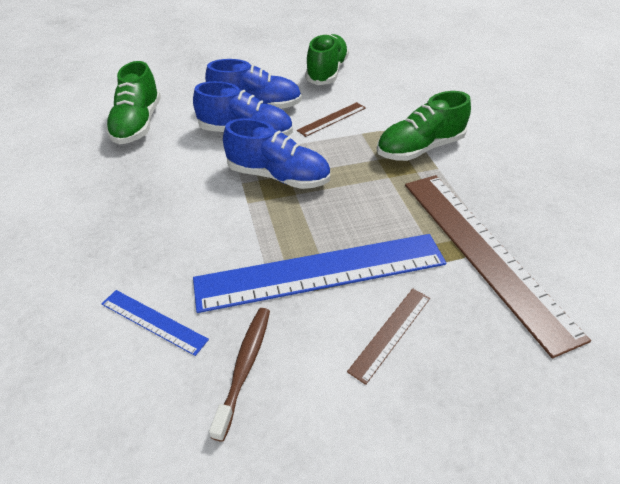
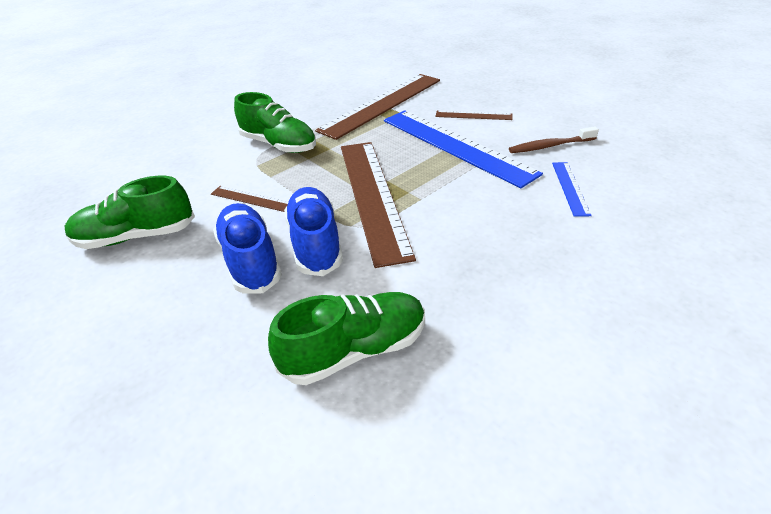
camera: 115 degrees left, 5 degrees down
(278, 176) = (372, 196): blue shoe -> brown ruler

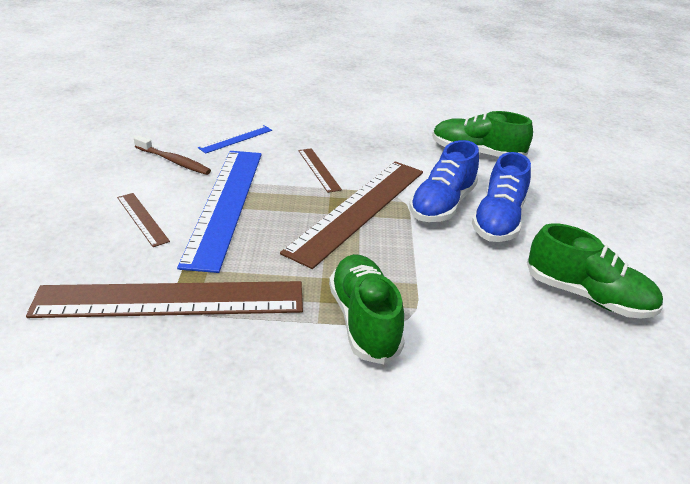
camera: 140 degrees left, 5 degrees down
(253, 199) = (456, 268): brown ruler -> brown ruler (319, 169)

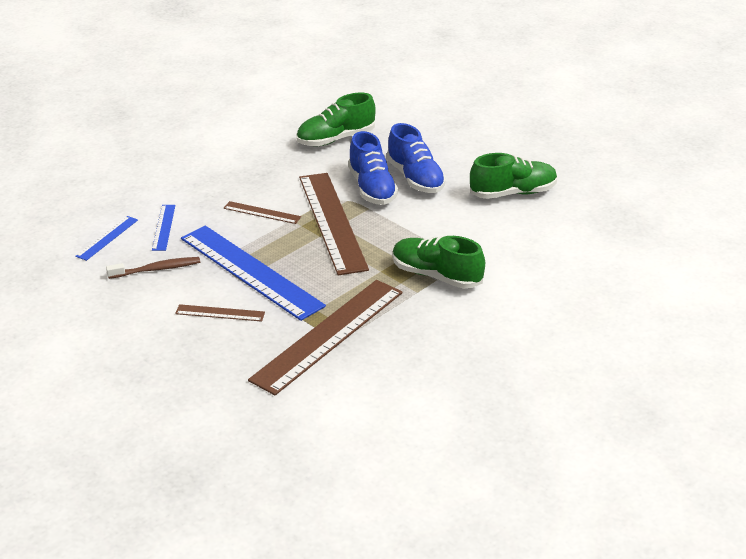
camera: 45 degrees left, 0 degrees up
(191, 125) = (107, 238): none -> blue ruler

